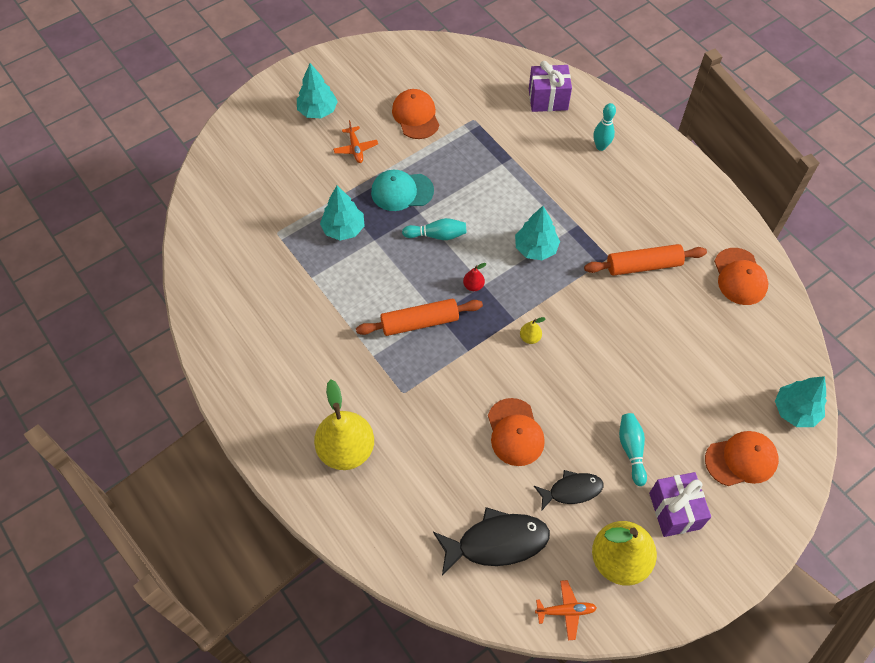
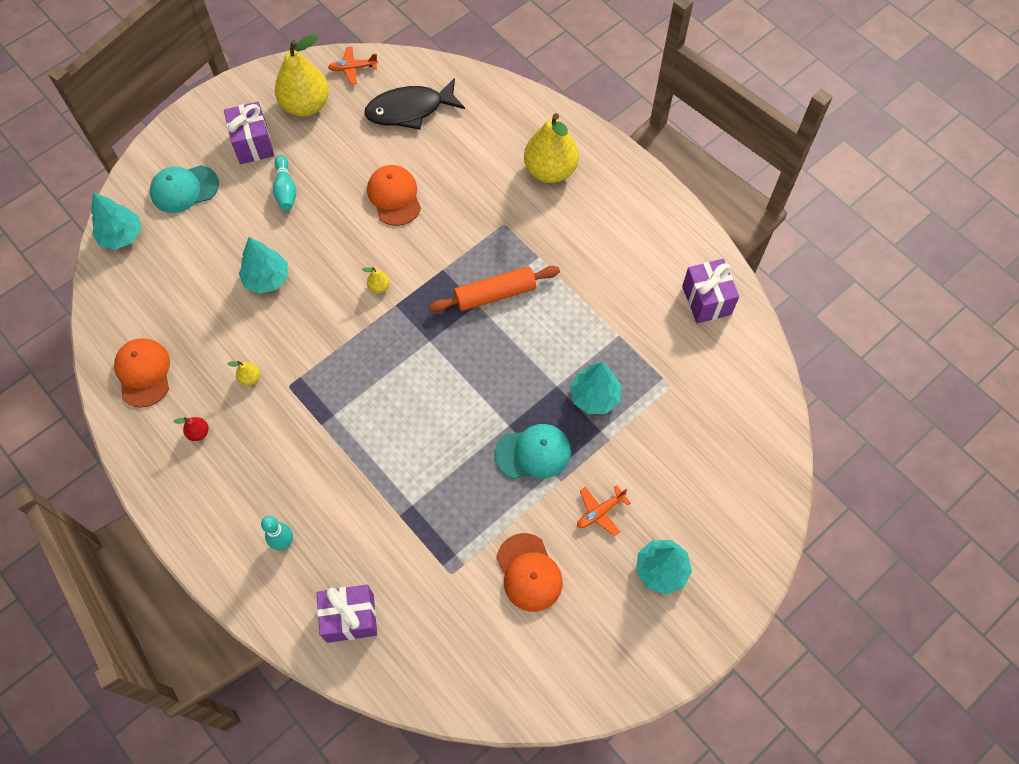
camera: 175 degrees right, 5 degrees up
(223, 301) = (706, 300): none -> purple gift
(355, 148) = (600, 512): orange plane -> orange plane turned 105 degrees counterclockwise
(437, 235) = (485, 397): turquoise bowling pin -> none
(473, 286) = (440, 339): red pear -> red pear (198, 433)
(535, 248) = (371, 389): turquoise tree -> turquoise tree (267, 278)
(571, 490) = (343, 153): black fish -> none
(643, 265) = (250, 378): orange rolling pin -> yellow pear
(741, 459) = (184, 189): orange cap -> turquoise cap

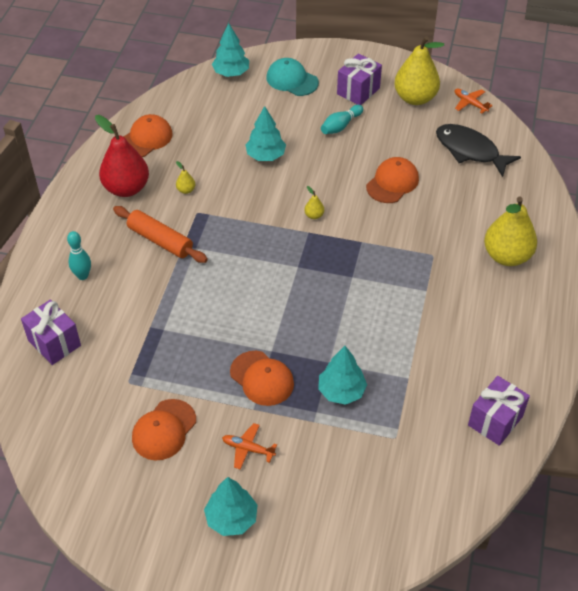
camera: 55 degrees right, 15 degrees down
(198, 433) = (126, 188): red pear -> red pear, size x2.49
(495, 294) = (370, 282): orange rolling pin -> orange rolling pin (160, 240)
(533, 453) = (262, 378): turquoise cap -> orange cap

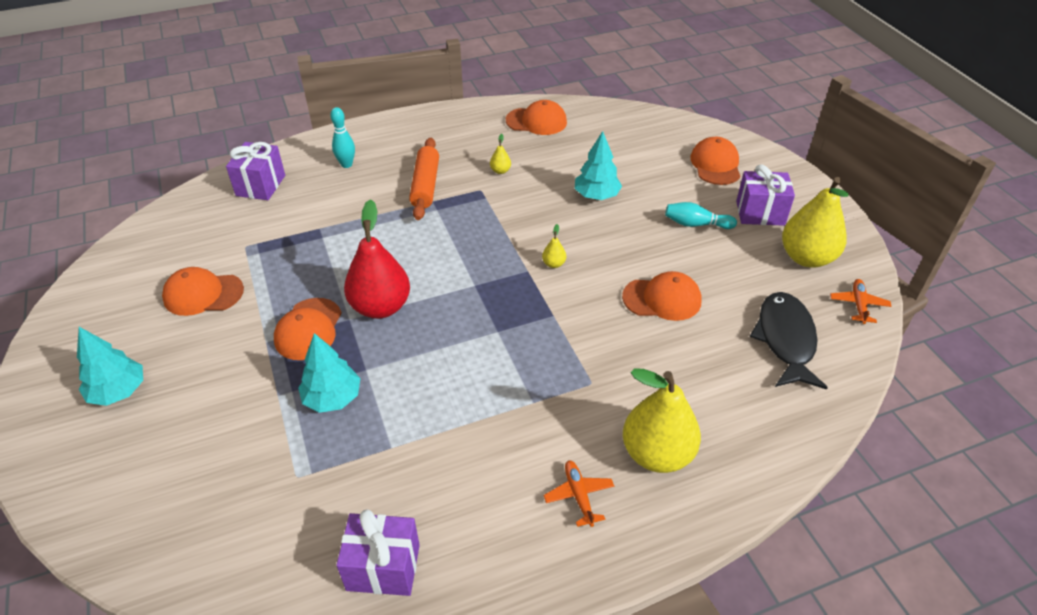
camera: 55 degrees right, 5 degrees down
(126, 188) = (467, 139): red pear -> red pear (380, 307)
(231, 73) = (675, 127): turquoise tree -> none
(248, 449) = (212, 362): orange plane -> orange plane (579, 495)
(292, 80) = (715, 164): turquoise cap -> orange cap

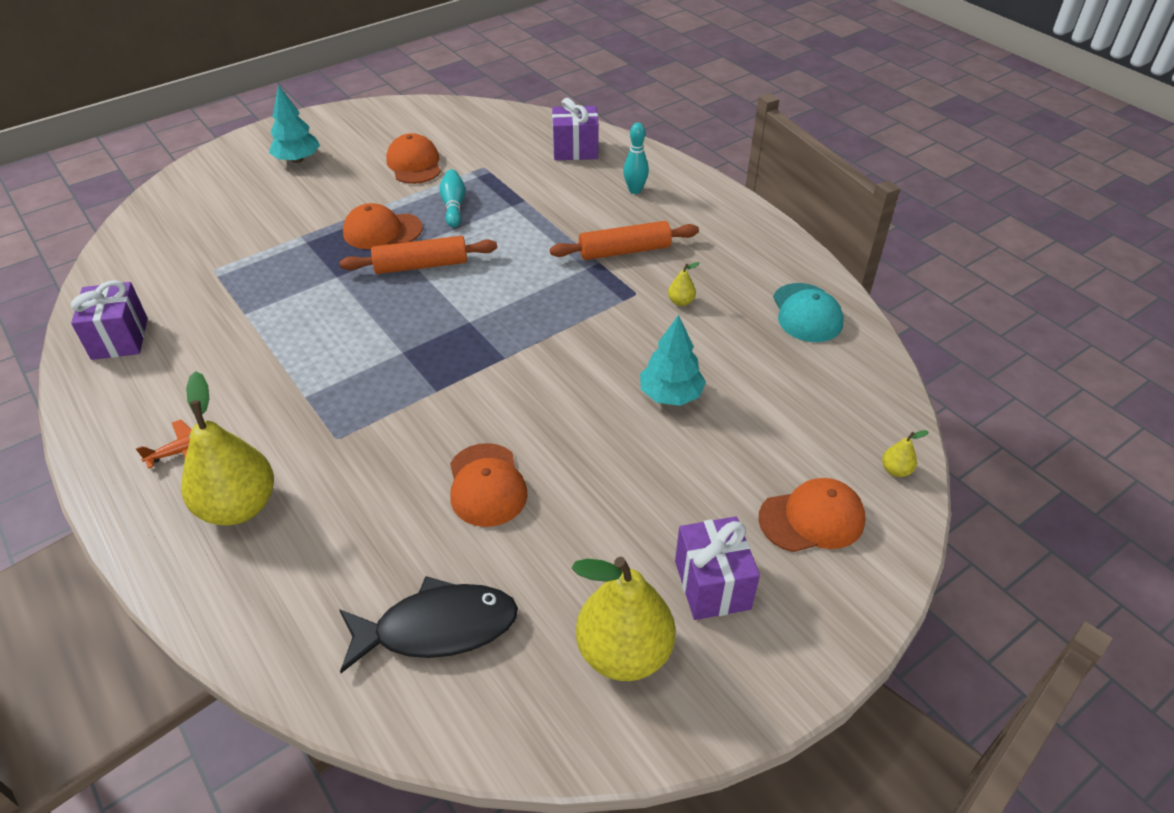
camera: 75 degrees right, 0 degrees up
(332, 398) = (299, 266): turquoise tree -> none
(380, 307) = (421, 265): red pear -> orange rolling pin
(536, 121) = (807, 313): orange cap -> turquoise cap
(553, 264) = (523, 377): yellow pear -> yellow pear (896, 470)
(696, 224) = (652, 507): turquoise bowling pin -> turquoise bowling pin (453, 206)
(858, 305) = (532, 727): orange plane -> none

